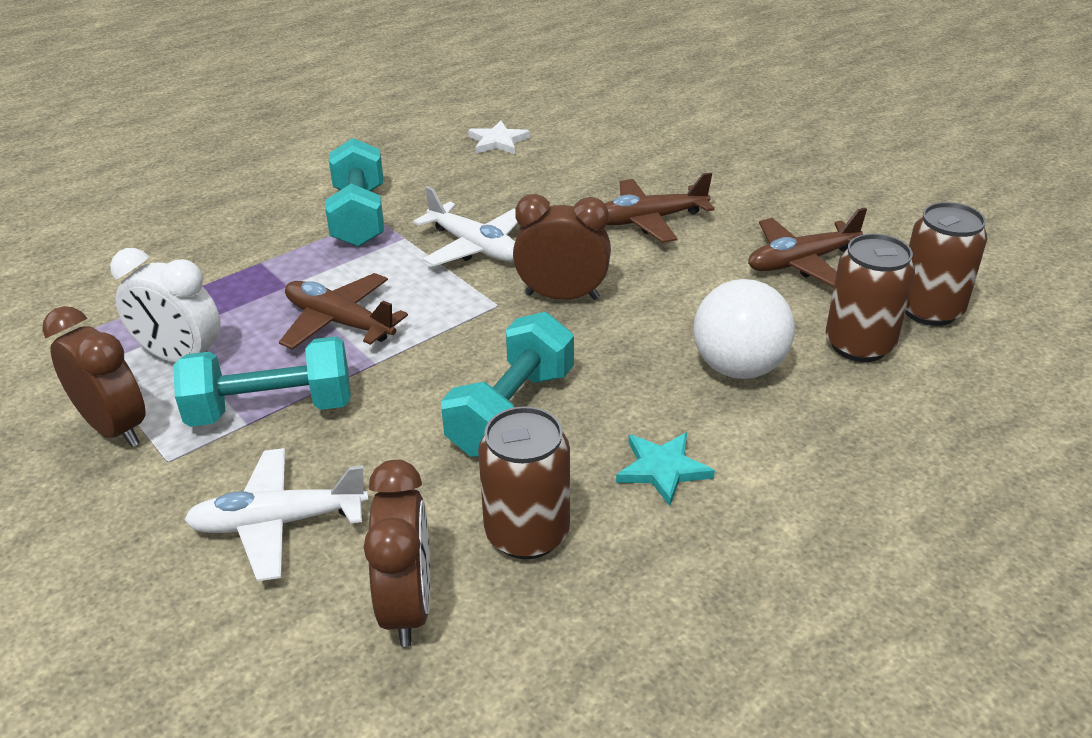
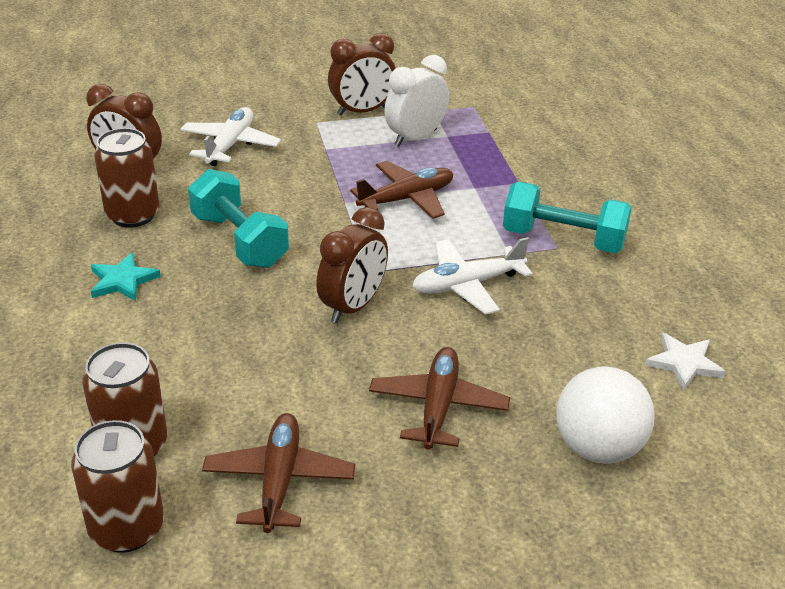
camera: 115 degrees right, 0 degrees up
(271, 409) = (331, 158): turquoise dumbbell -> none
(738, 368) = (178, 360): white ball -> white ball (598, 448)

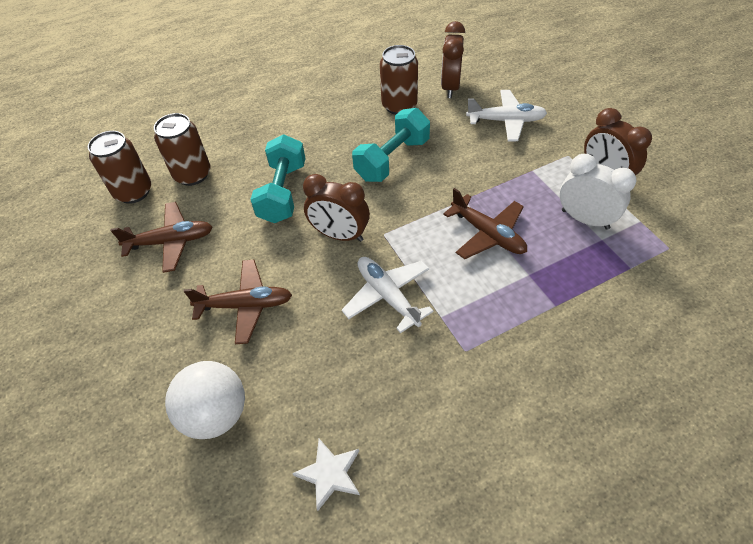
camera: 80 degrees right, 15 degrees up
(122, 280) = (331, 124): turquoise star -> none
(563, 239) = (479, 354): turquoise dumbbell -> turquoise dumbbell (283, 192)

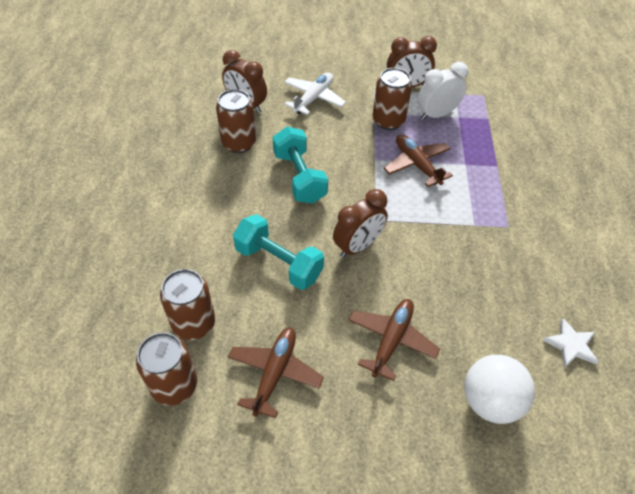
camera: 65 degrees left, 0 degrees up
(387, 296) = (438, 245): white plane -> none
(488, 234) = (416, 165): brown plane -> brown plane turned 105 degrees counterclockwise
(531, 186) = (388, 121): none -> brown can

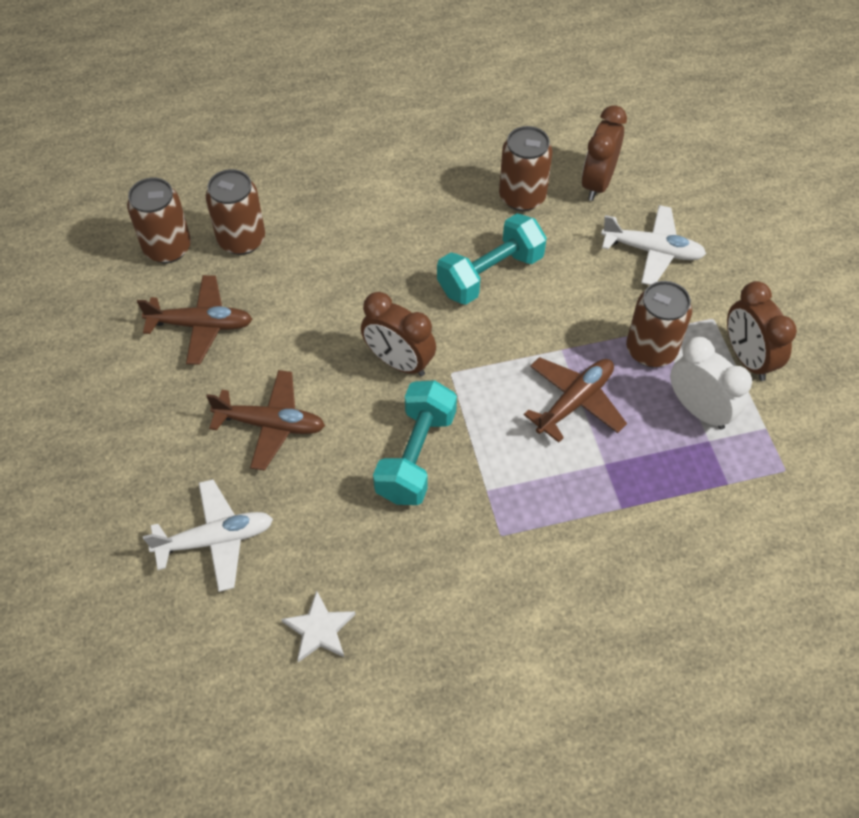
camera: 75 degrees right, 5 degrees up
(278, 263) = (345, 290): turquoise dumbbell -> turquoise dumbbell (416, 455)
(490, 401) = (215, 539): white ball -> white plane

